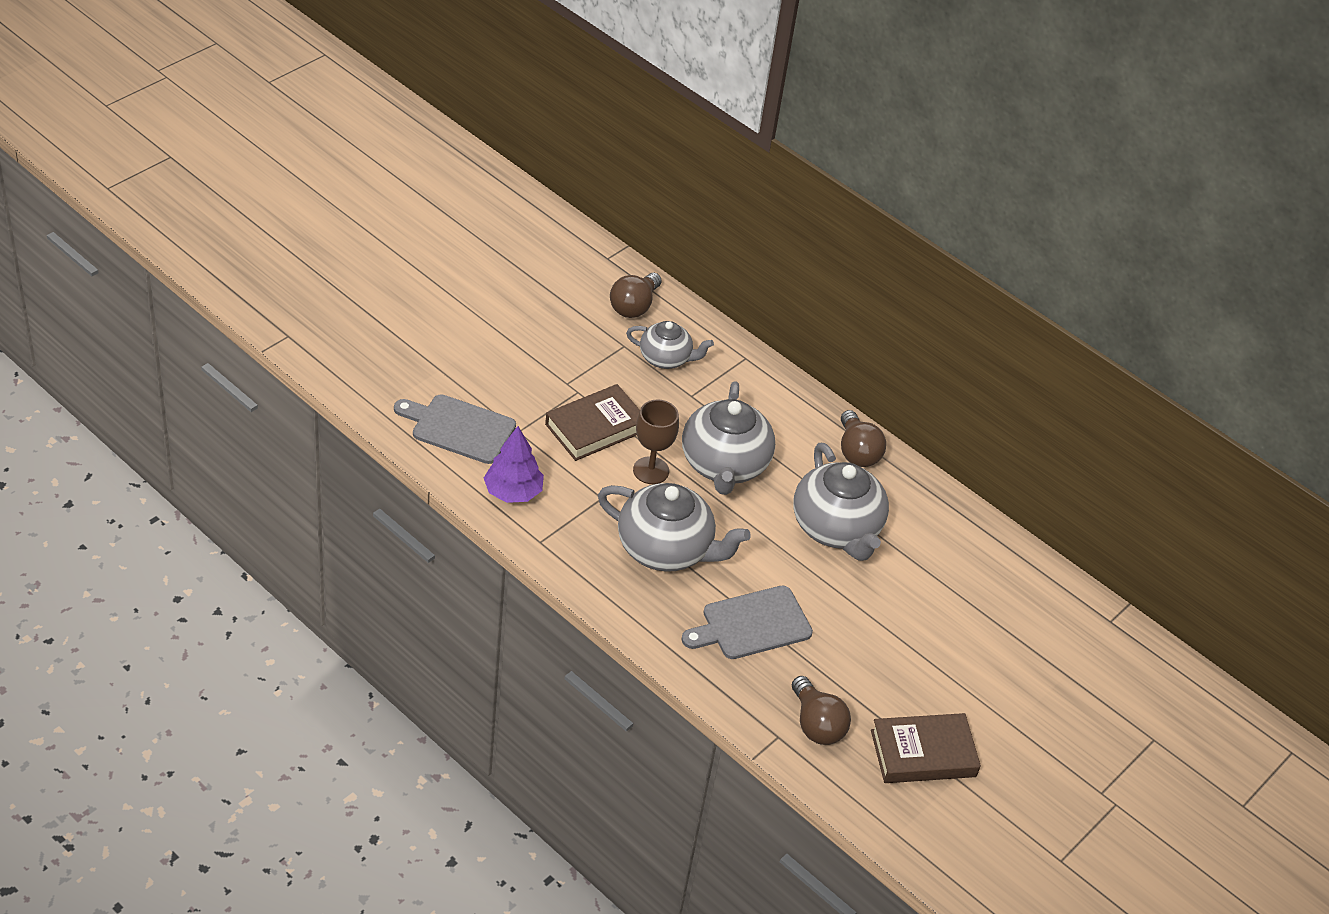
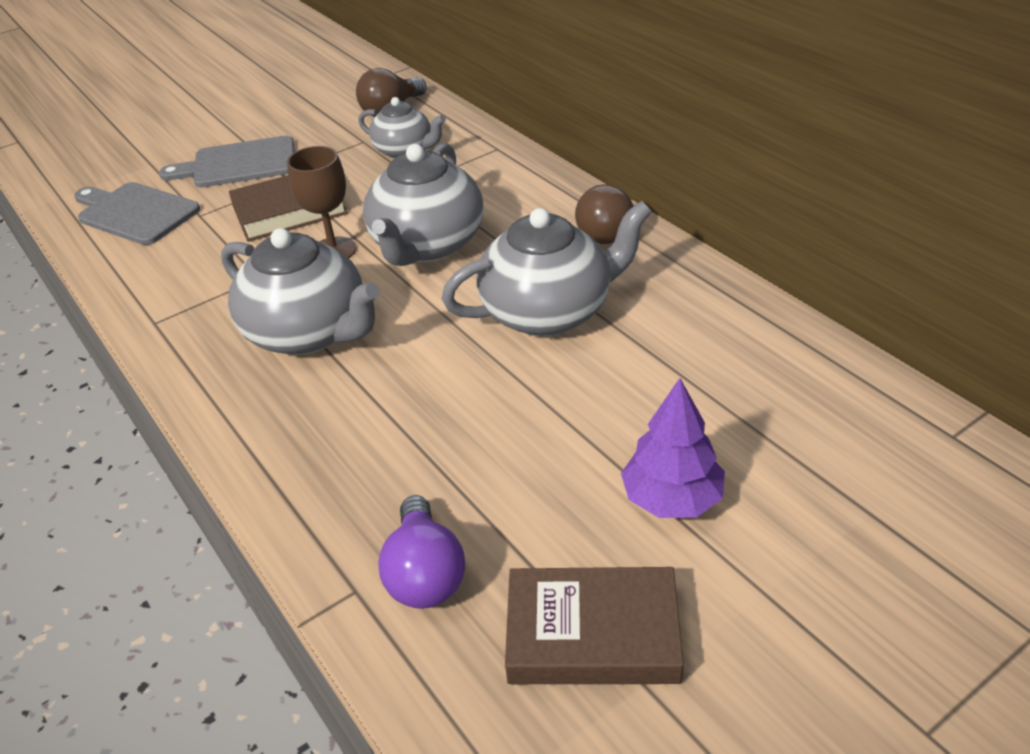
camera: 20 degrees right, 5 degrees down
(513, 492) = (155, 272): purple tree -> purple tree (672, 499)
(751, 624) = (383, 425): grey cutting board -> grey cutting board (239, 164)
(816, 724) = (425, 574): brown light bulb -> purple light bulb
(836, 529) = (549, 312): grey teapot -> grey teapot turned 105 degrees counterclockwise

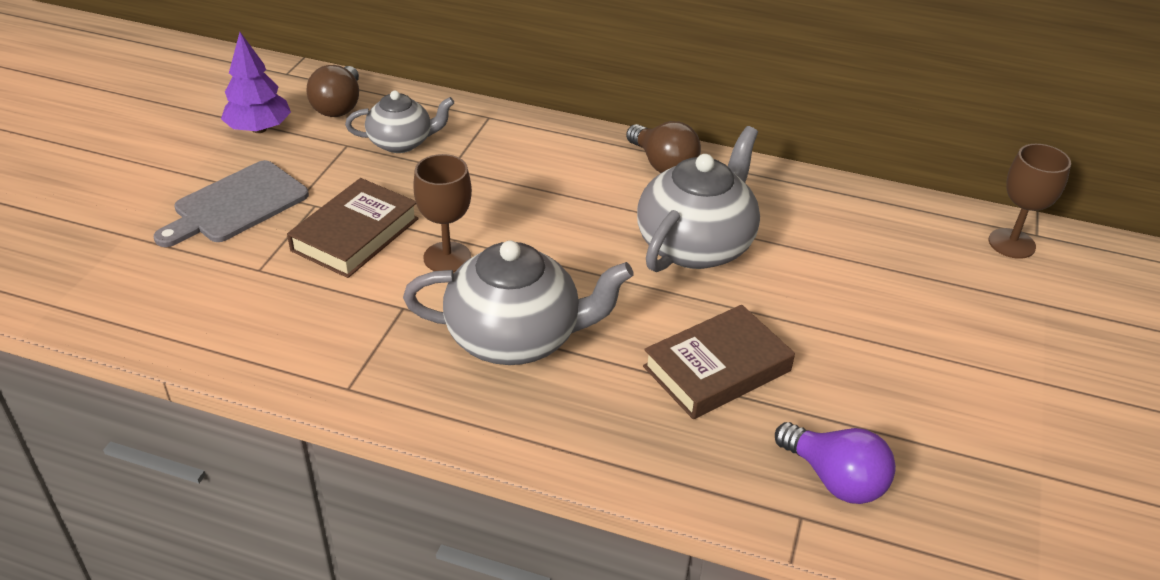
camera: 40 degrees left, 0 degrees up
(135, 213) = (177, 291): grey cutting board -> none
(427, 245) = (529, 224): grey teapot -> none
(592, 634) = (981, 460): brown book -> brown book (717, 369)
(672, 499) = (930, 348): purple tree -> purple tree (259, 129)
(906, 433) = (1011, 243): none -> brown goblet

